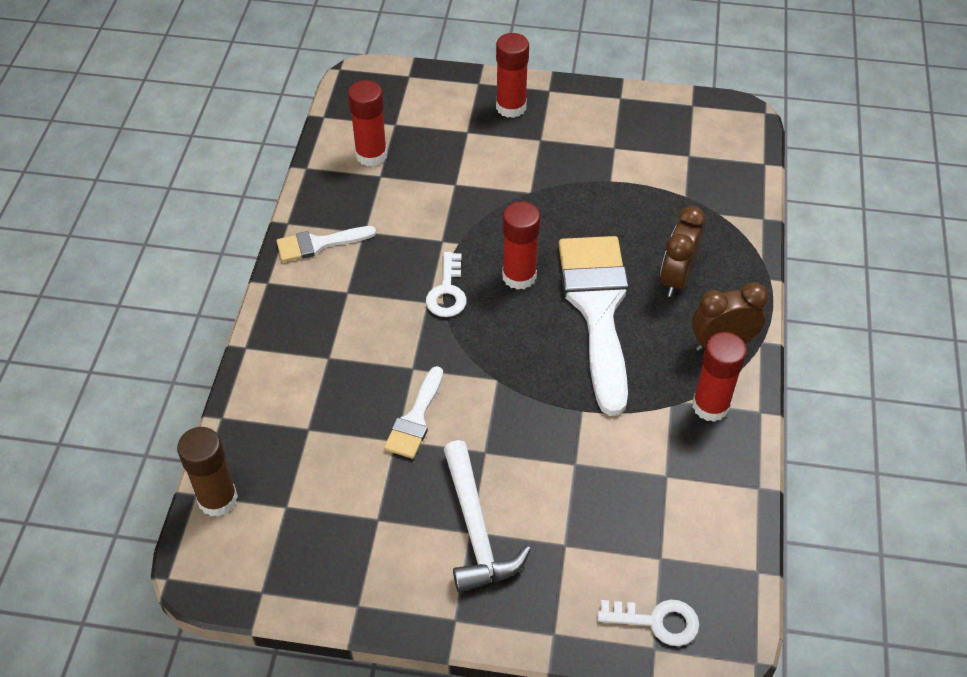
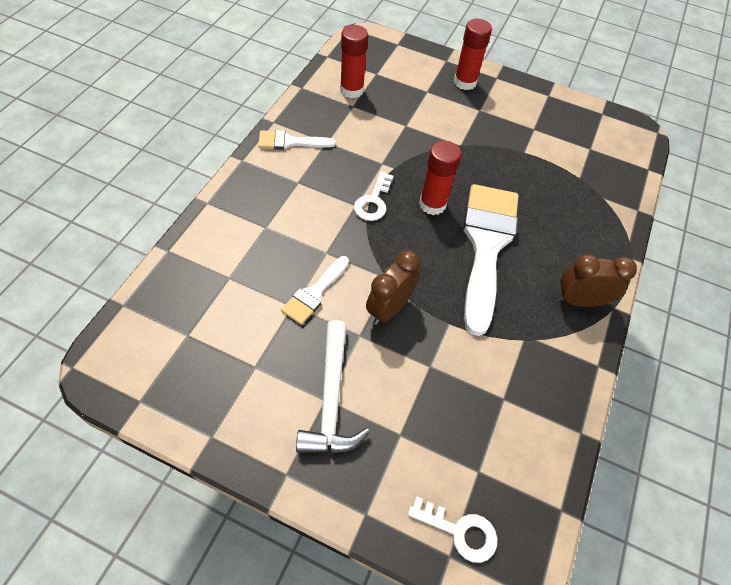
camera: 10 degrees right, 5 degrees up
(218, 499) = (137, 314): brown glue stick -> none
(676, 279) = (556, 238): brown clock -> brown clock (389, 308)
(710, 406) = (557, 349): red glue stick -> none

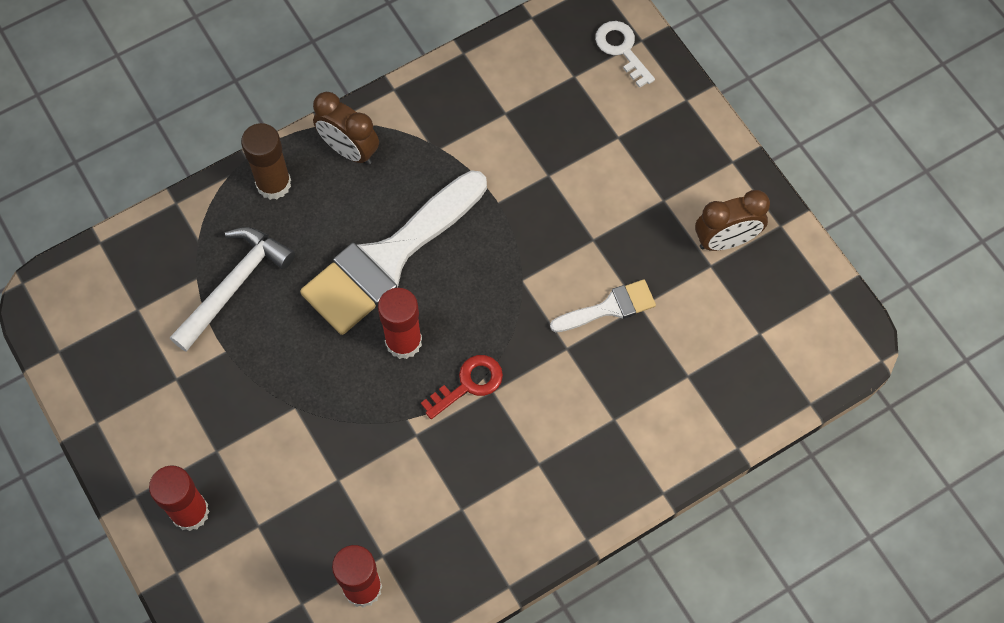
camera: 140 degrees left, 10 degrees up
(290, 142) = (509, 535): white brush -> none
(331, 399) = (658, 198): white hammer -> white hammer (234, 285)
(373, 201) = (468, 384): white key -> red key
(389, 308) = (546, 249): brown clock -> brown clock (725, 240)
(599, 251) = (273, 184): none -> brown glue stick

